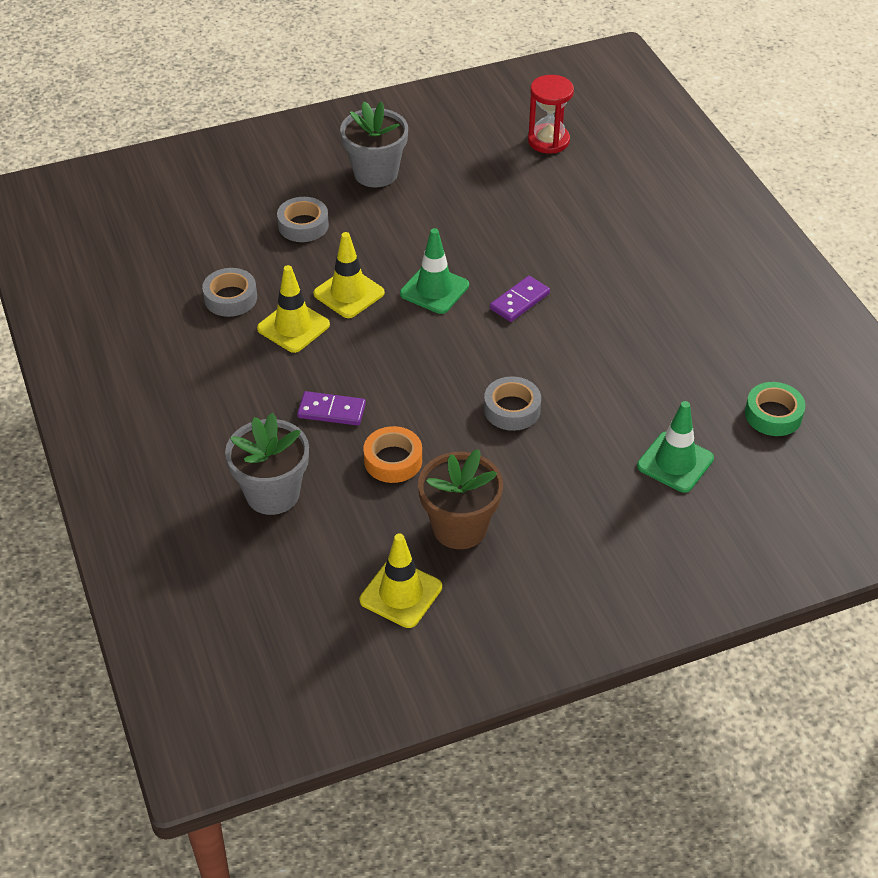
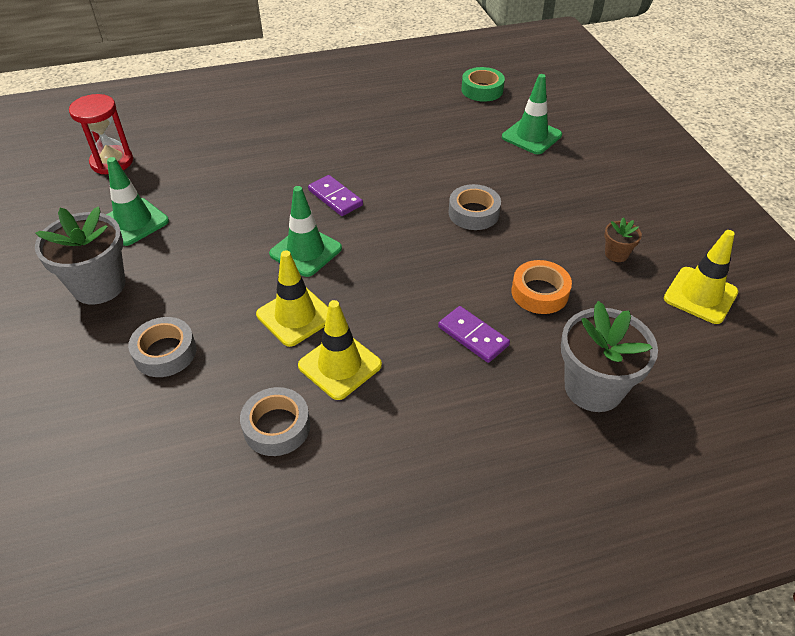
camera: 85 degrees left, 0 degrees up
(331, 411) = (473, 336): purple domino -> purple domino turned 60 degrees counterclockwise
(459, 527) = (616, 254): brown flower pot -> brown flower pot, size x0.47
(460, 174) = (134, 222): none -> green traffic cone

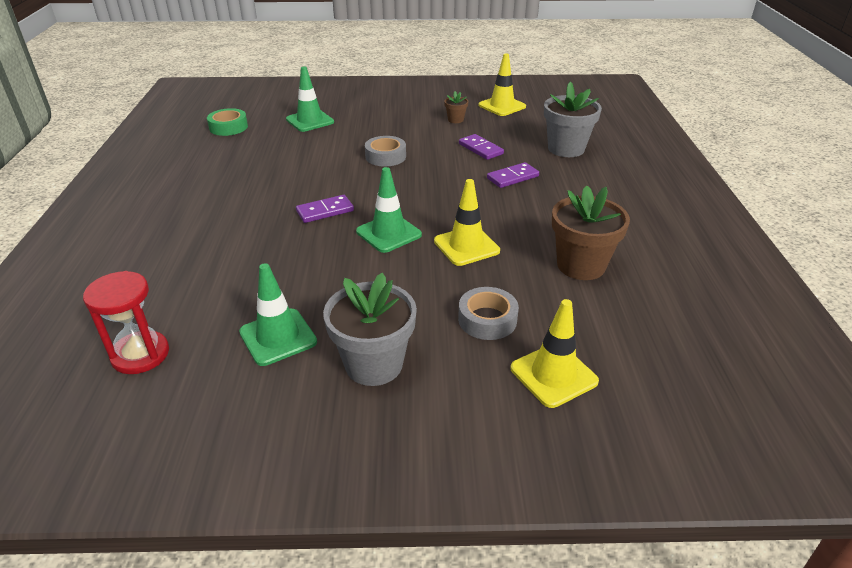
camera: 75 degrees left, 10 degrees down
(277, 427) = (581, 265): grey tape -> brown flower pot
(340, 365) = (526, 232): yellow traffic cone -> yellow traffic cone (553, 375)
(539, 293) = (480, 149): orange tape -> purple domino

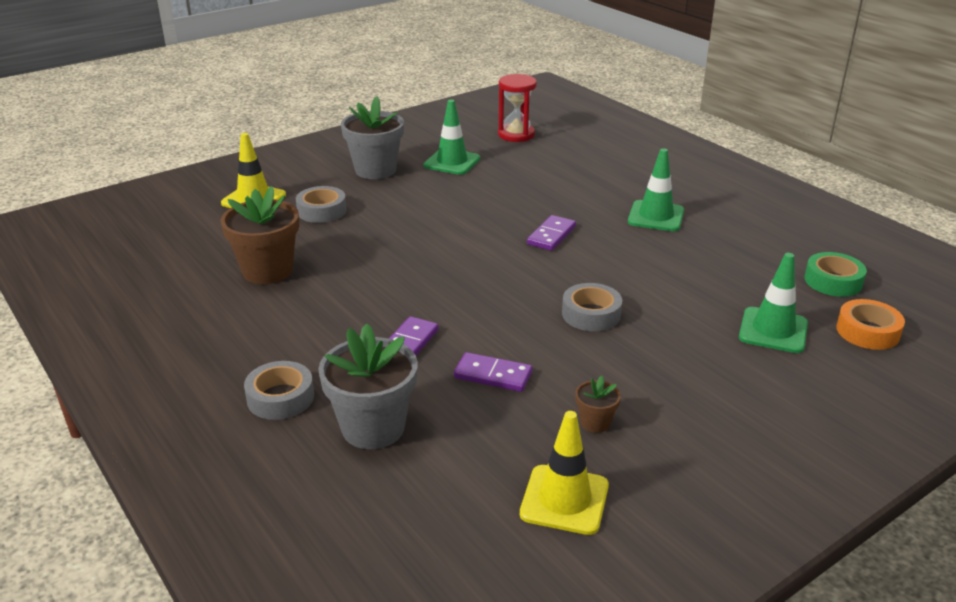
camera: 145 degrees right, 5 degrees down
(270, 107) = (867, 331): none -> orange tape
(388, 233) = (467, 238): green traffic cone -> green traffic cone (656, 216)
(466, 246) = (386, 251): yellow traffic cone -> none
(611, 176) = (280, 398): none -> grey tape

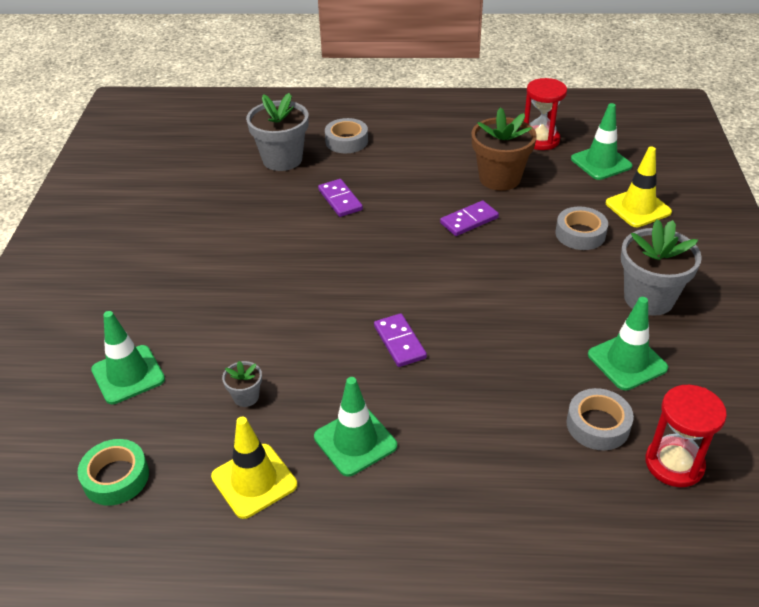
camera: 130 degrees right, 10 degrees up
(165, 273) = (540, 140): none -> red hourglass
(187, 232) = (601, 163): none -> green traffic cone
(493, 375) = (267, 217): purple domino -> purple domino (469, 221)
(564, 500) = (151, 192): yellow traffic cone -> yellow traffic cone (254, 481)
(591, 314) = (269, 293): grey tape -> grey tape (598, 425)
(595, 422) = (178, 231): brown flower pot -> none
(696, 269) = (246, 397): none -> grey flower pot
(867, 331) = (51, 430): orange tape -> none

